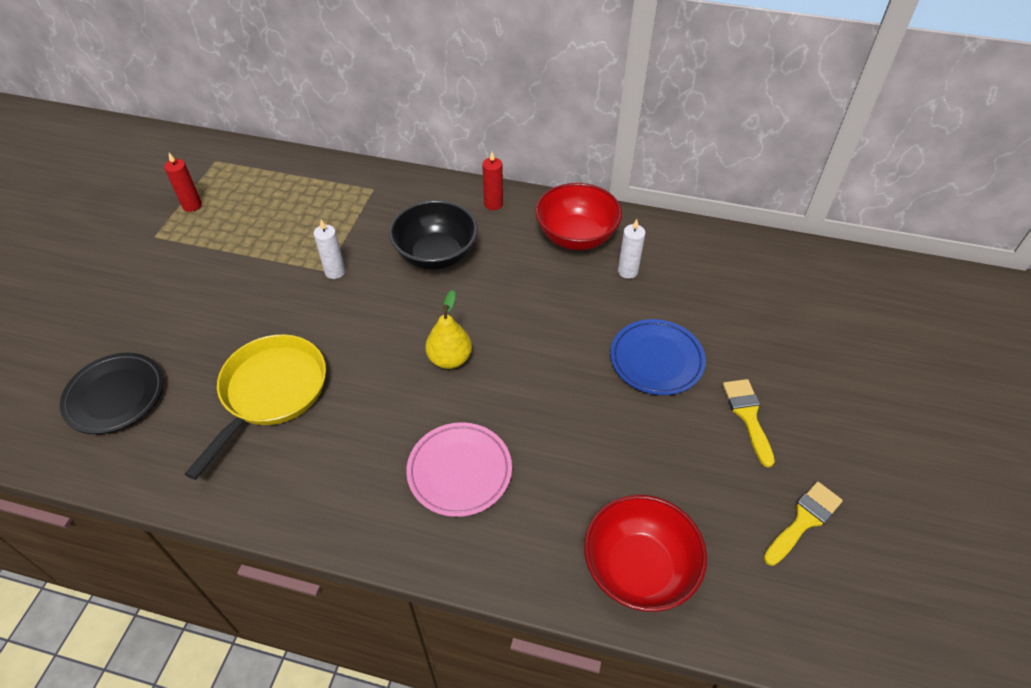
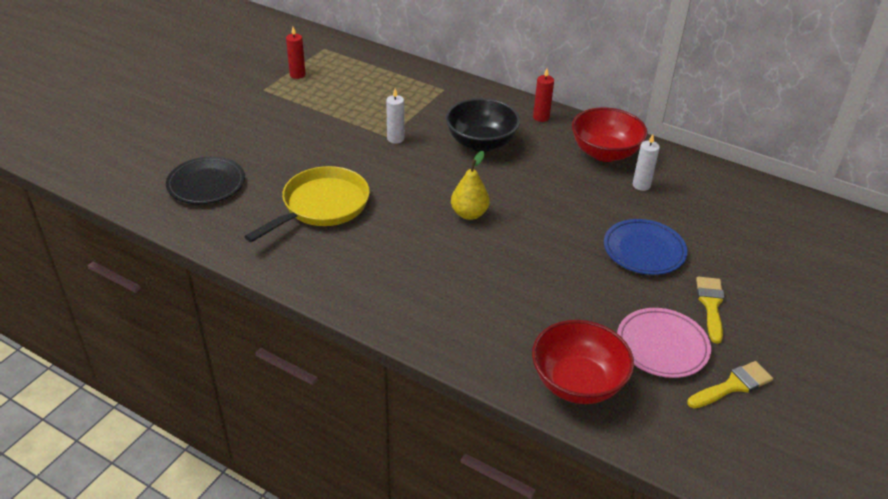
camera: 15 degrees right, 10 degrees down
(459, 471) = (452, 288): pink plate -> pink plate (662, 346)

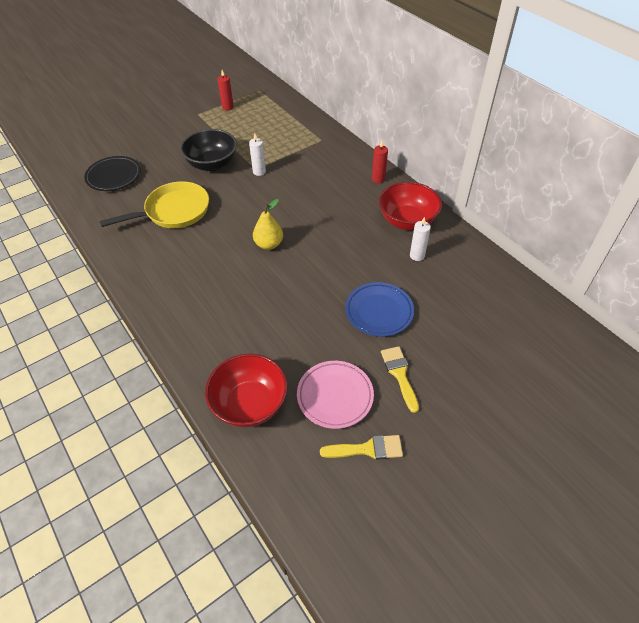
camera: 25 degrees right, 10 degrees up
(481, 143) = (318, 189): black bowl -> black bowl (212, 164)
(711, 305) = (399, 374): yellow brush -> yellow brush turned 45 degrees counterclockwise

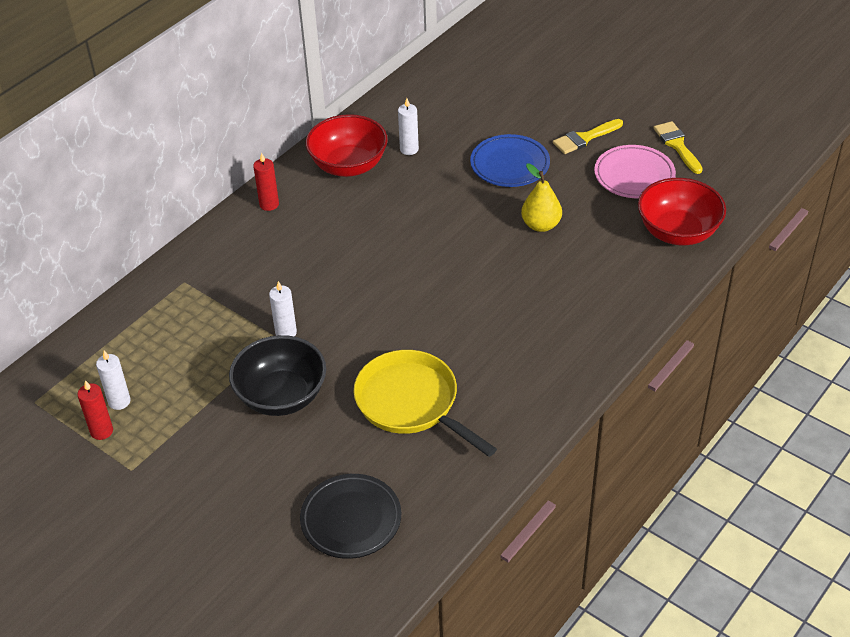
camera: 105 degrees left, 5 degrees down
(243, 113) = (119, 401): none -> white candle
(269, 244) = (440, 279): yellow pear -> yellow pear (541, 225)

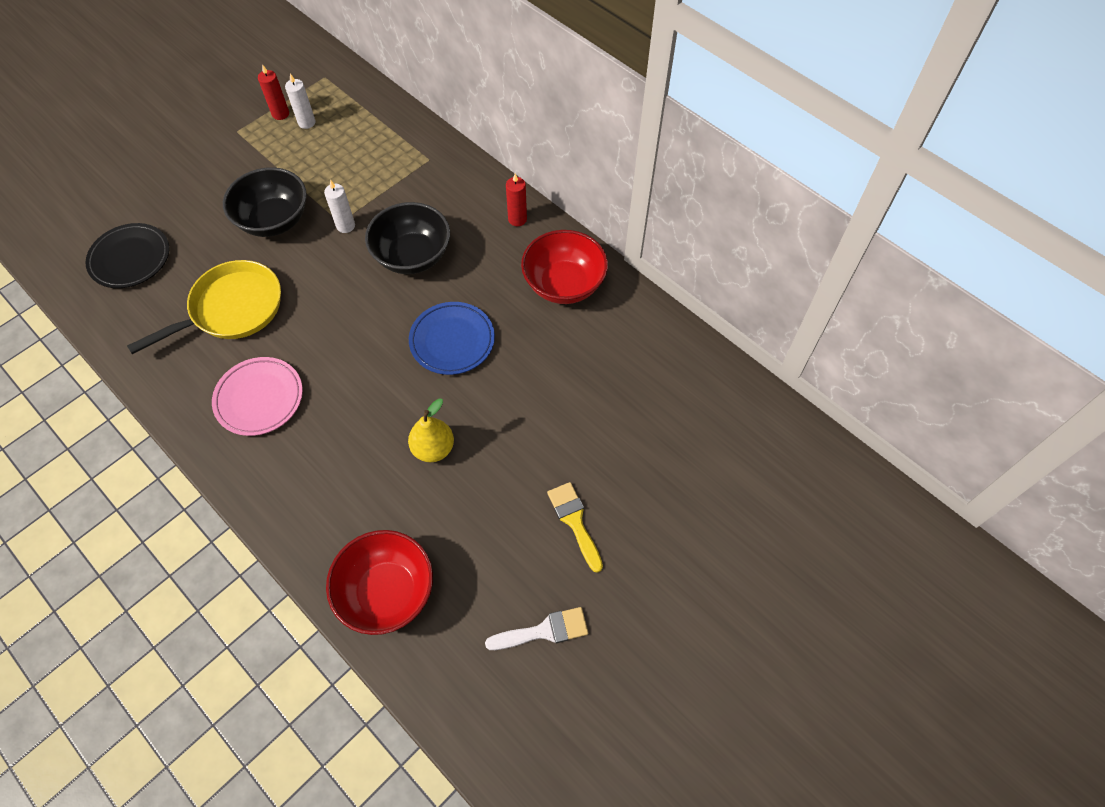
camera: 95 degrees right, 15 degrees up
(324, 273) = (412, 256): none -> black bowl
(409, 149) = (582, 339): white candle -> none
(510, 165) = (539, 433): blue plate -> blue plate (452, 341)
(634, 176) = (495, 564): pink plate -> pink plate (259, 398)
(677, 145) = (544, 631): yellow brush -> white brush

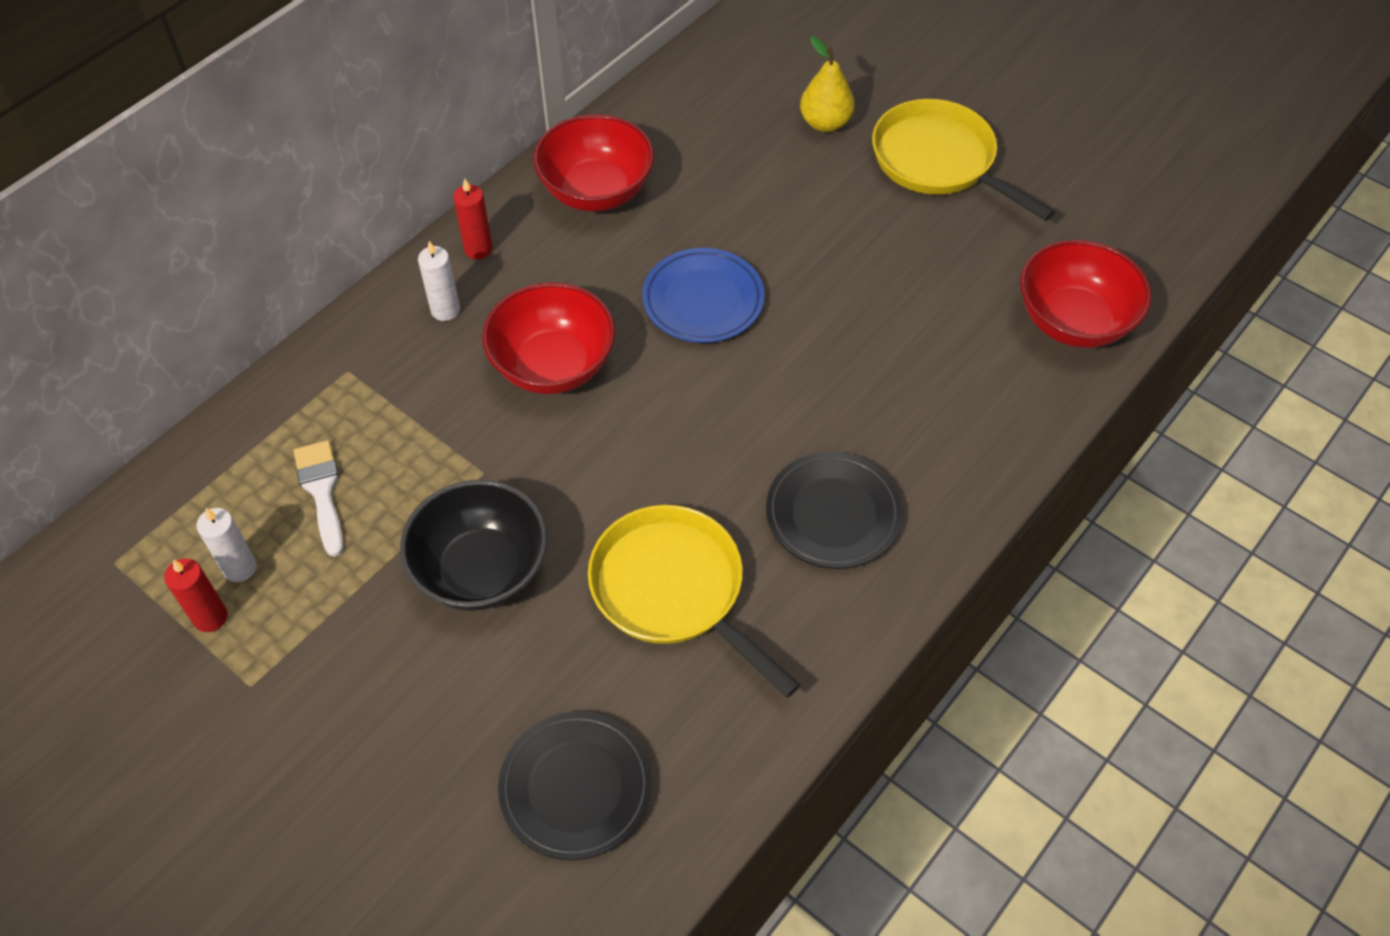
camera: 95 degrees left, 5 degrees down
(259, 398) = (833, 514): pink plate -> black plate
(345, 226) = (493, 463): white candle -> white candle (445, 310)
(412, 256) = (553, 365): black bowl -> red bowl
(433, 448) = (873, 301): yellow pear -> yellow pear (825, 123)
(544, 631) = (1073, 179): white brush -> white brush (321, 491)
(574, 521) = (939, 162): yellow brush -> yellow pan

